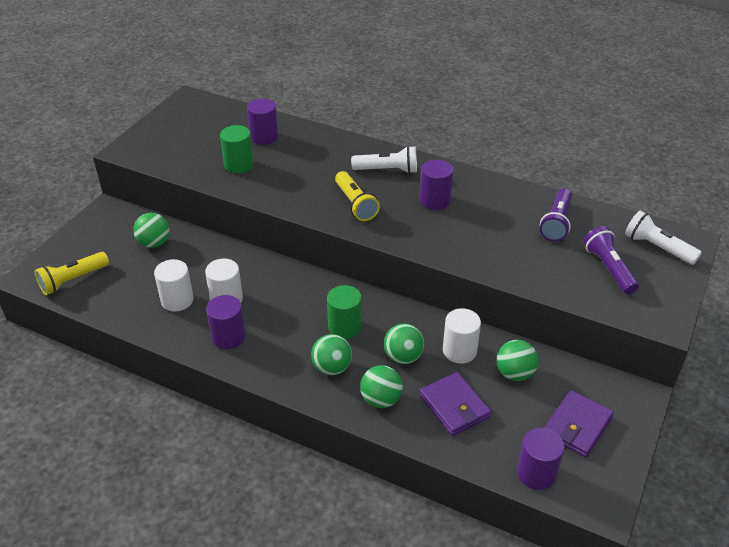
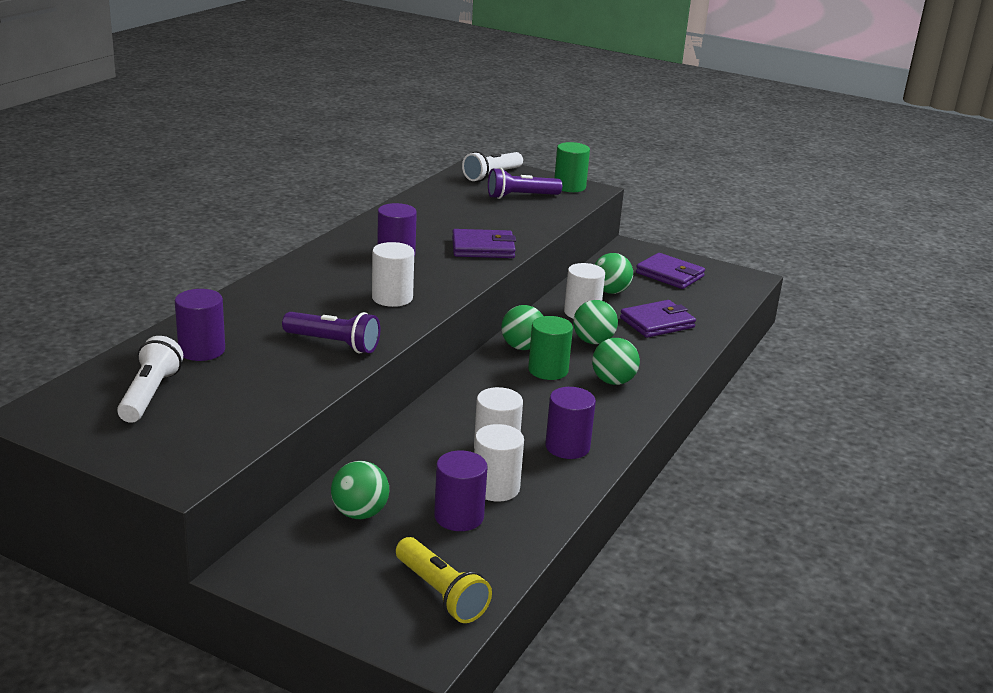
camera: 90 degrees left, 15 degrees down
(239, 165) = (271, 371): green cylinder -> green cylinder (569, 187)
(355, 204) = (392, 298): yellow flashlight -> white cylinder
(381, 400) = (655, 357): green ball -> green ball (522, 347)
(387, 170) = (324, 274): white flashlight -> white flashlight (150, 394)
(467, 247) = (483, 248): none -> purple wallet
(536, 473) = (726, 297): purple cylinder -> purple cylinder (459, 517)
(556, 223) = (448, 206): purple flashlight -> purple flashlight (333, 344)

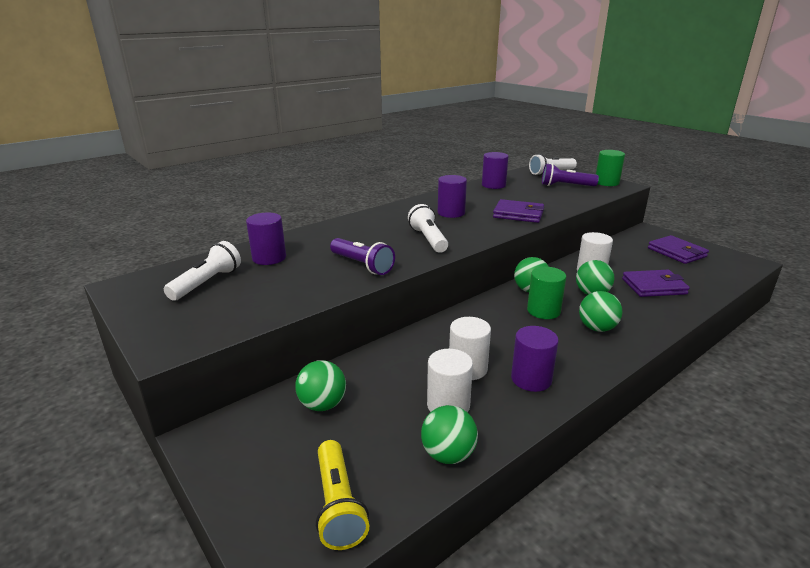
camera: 25 degrees right, 0 degrees up
(392, 298) = (428, 239): white cylinder -> white flashlight
(459, 517) = (401, 426): purple cylinder -> purple cylinder (493, 185)
(610, 291) = (621, 259): green ball -> green ball (448, 454)

